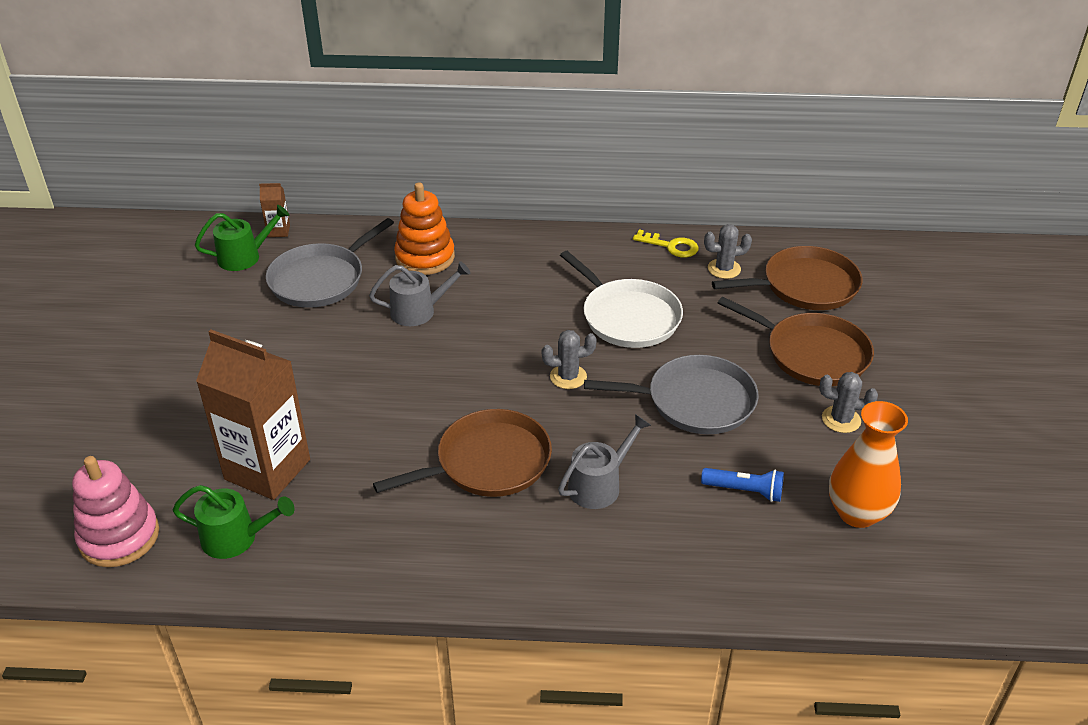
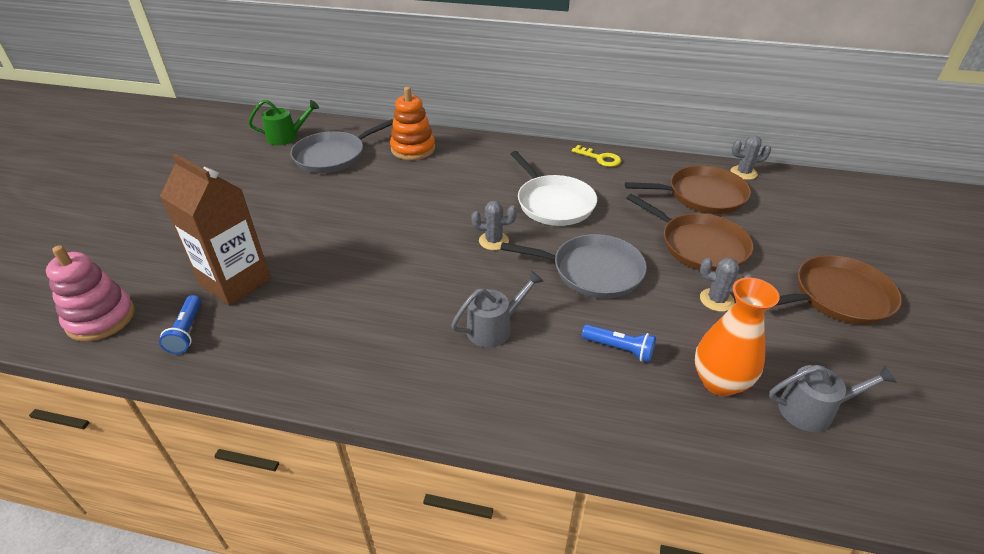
camera: 10 degrees right, 0 degrees up
(236, 538) = (187, 331): green watering can -> blue flashlight
(278, 231) = (317, 123): brown carton -> none
(418, 311) = (395, 183): grey watering can -> grey watering can (812, 410)
(488, 462) = (408, 298): brown pan -> brown pan (837, 297)
(724, 269) = (638, 177): grey cactus -> grey cactus (743, 173)

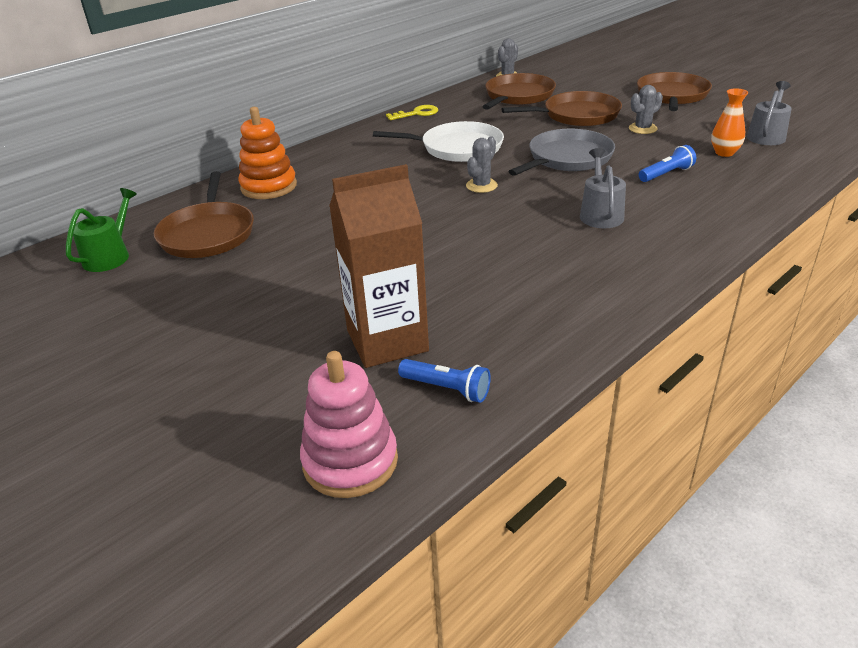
camera: 55 degrees left, 5 degrees down
(333, 156) = (208, 234): grey pan -> brown pan
(719, 382) = (724, 153): orange vase -> orange vase, size x0.64

